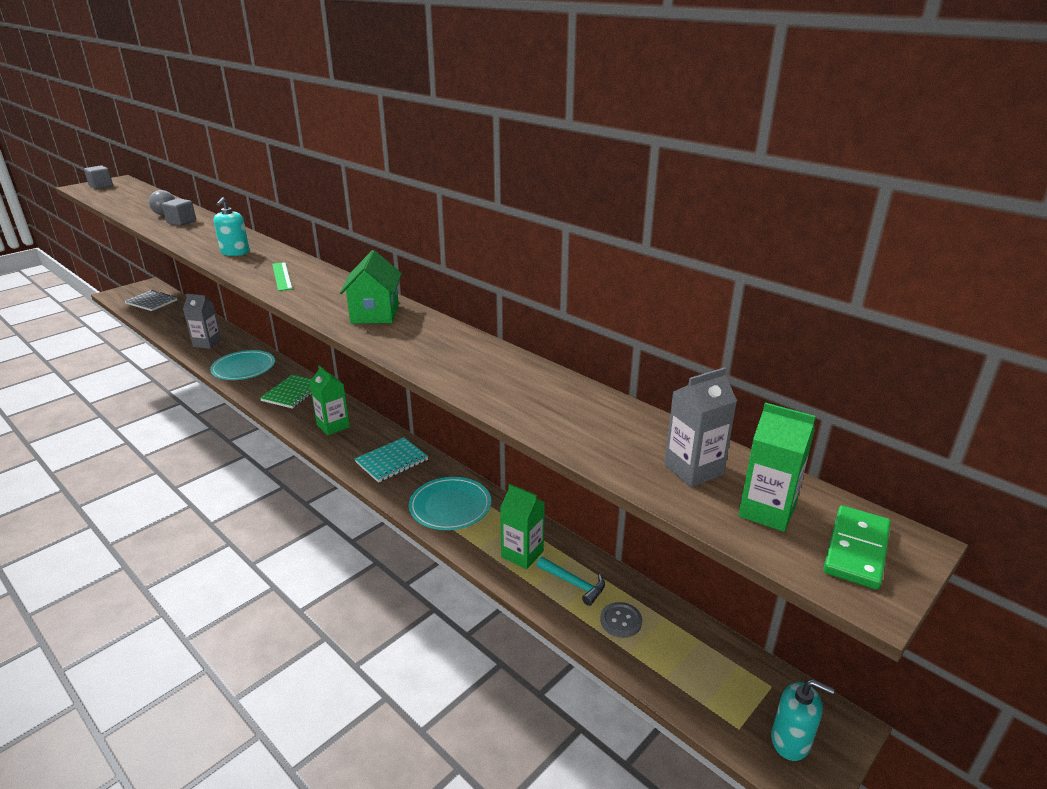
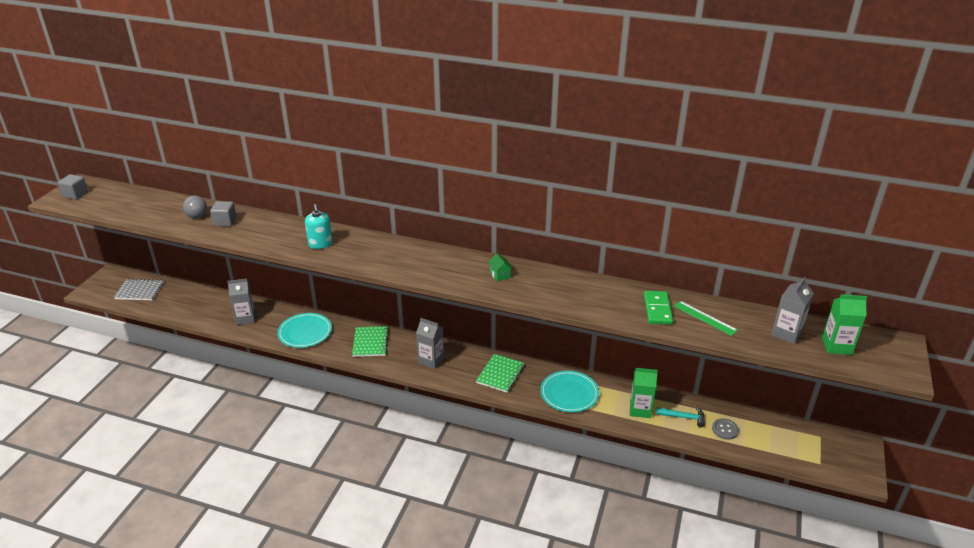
camera: 25 degrees left, 5 degrees up
(282, 276) = (390, 258): green ruler -> green ruler (705, 318)
(333, 426) = (431, 360): green carton -> grey carton
(375, 314) = (500, 275): green house -> green house, size x0.50
(392, 461) = (500, 374): turquoise notebook -> green notebook
(790, 741) = (846, 460): turquoise soap dispenser -> none
(856, 550) = (886, 354): green domino -> green domino (657, 309)

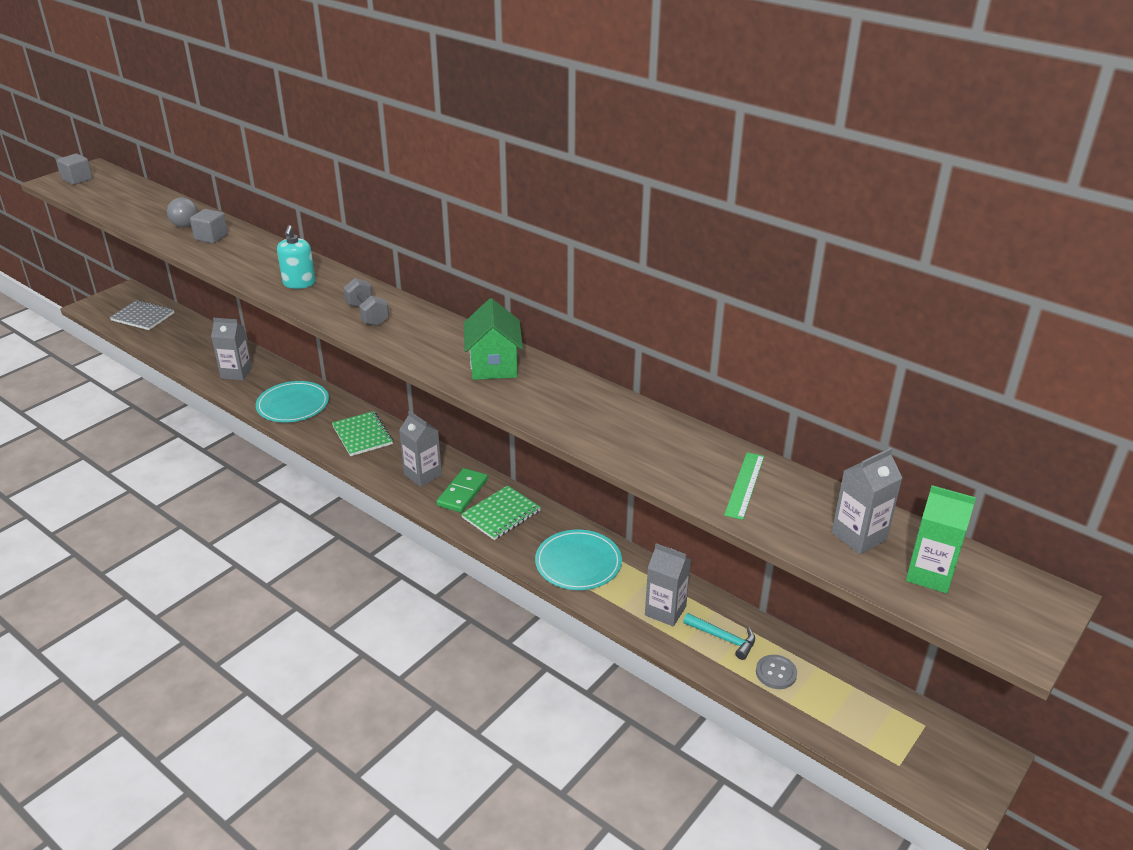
camera: 20 degrees right, 0 degrees up
(370, 342) = (362, 435): green notebook -> green notebook turned 45 degrees counterclockwise
(388, 257) = (367, 315): none -> grey dumbbell
(500, 275) = (494, 365): green house -> green house, size x2.00
(640, 409) = (665, 611): green carton -> grey carton
(657, 309) = (681, 457): green domino -> green domino (462, 492)
(705, 318) = (745, 485): green ruler -> green ruler turned 45 degrees clockwise

